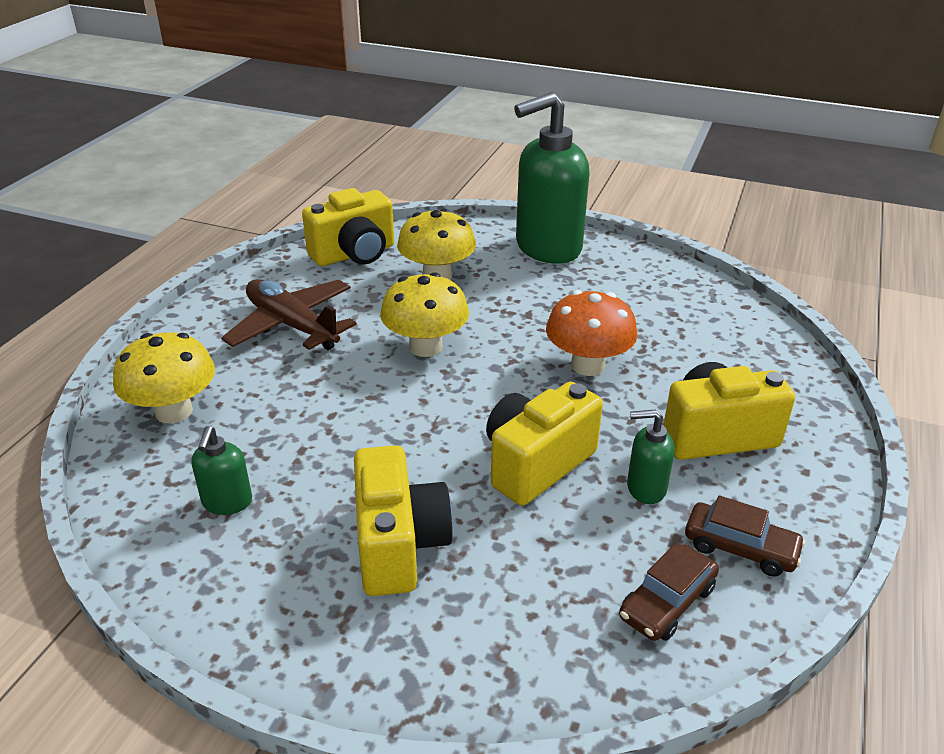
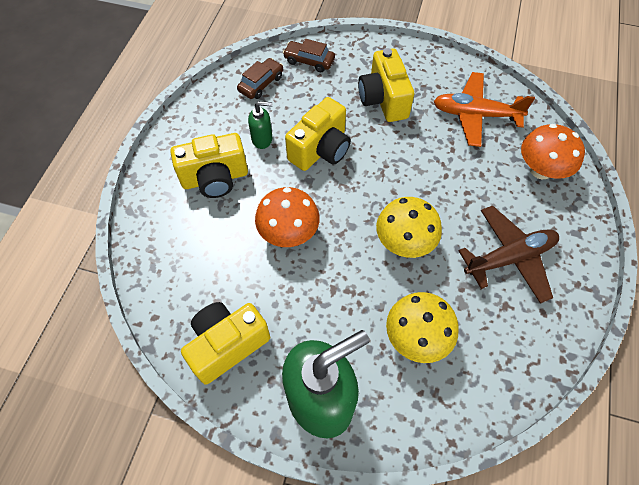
camera: 175 degrees right, 25 degrees up
(174, 411) = (541, 170): yellow mushroom -> orange mushroom
(227, 502) = (475, 115): green soap dispenser -> orange plane
(292, 325) = (509, 258): brown plane -> brown plane turned 60 degrees counterclockwise
(354, 254) = (501, 368): yellow camera -> yellow camera (227, 345)
(740, 548) = (221, 110): brown car -> brown car (309, 61)

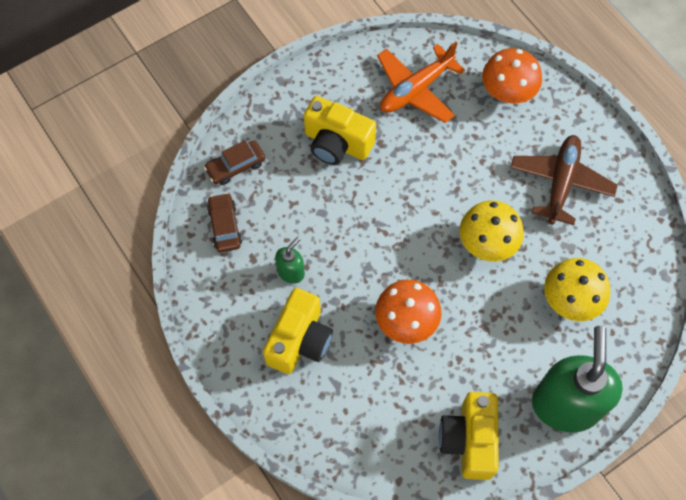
camera: 50 degrees left, 5 degrees up
(320, 150) = (345, 234): yellow camera -> none

